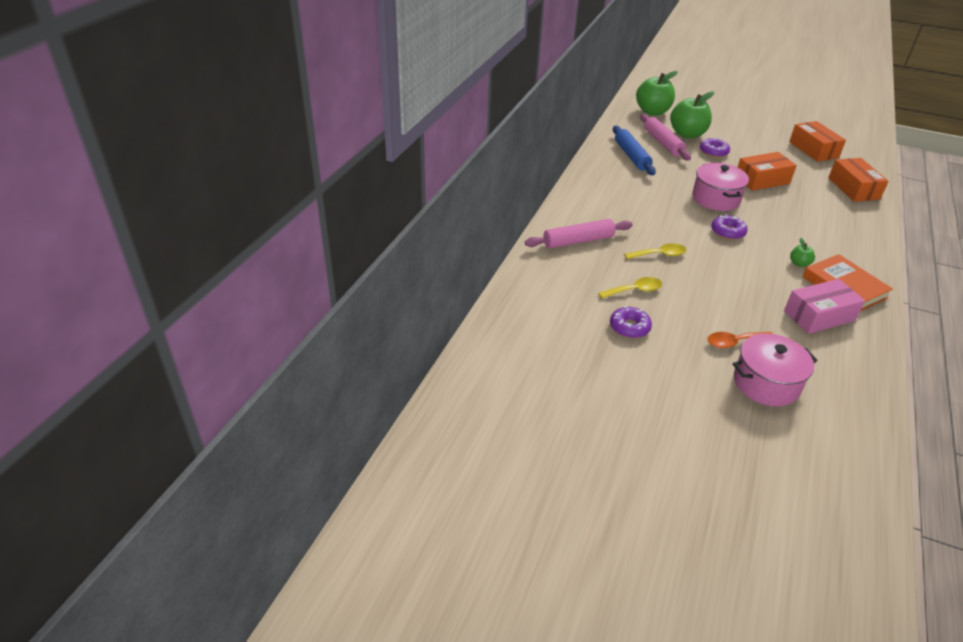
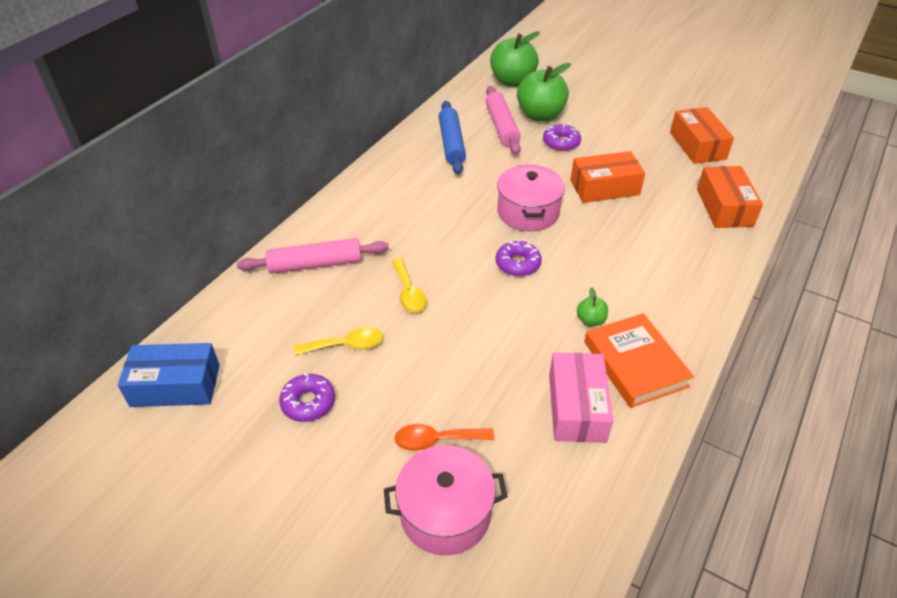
camera: 10 degrees right, 5 degrees up
(524, 324) = (175, 385): none -> blue box
(659, 255) = (408, 292): yellow spoon -> yellow spoon turned 75 degrees clockwise
(819, 316) = (576, 407): pink box -> pink box turned 75 degrees counterclockwise

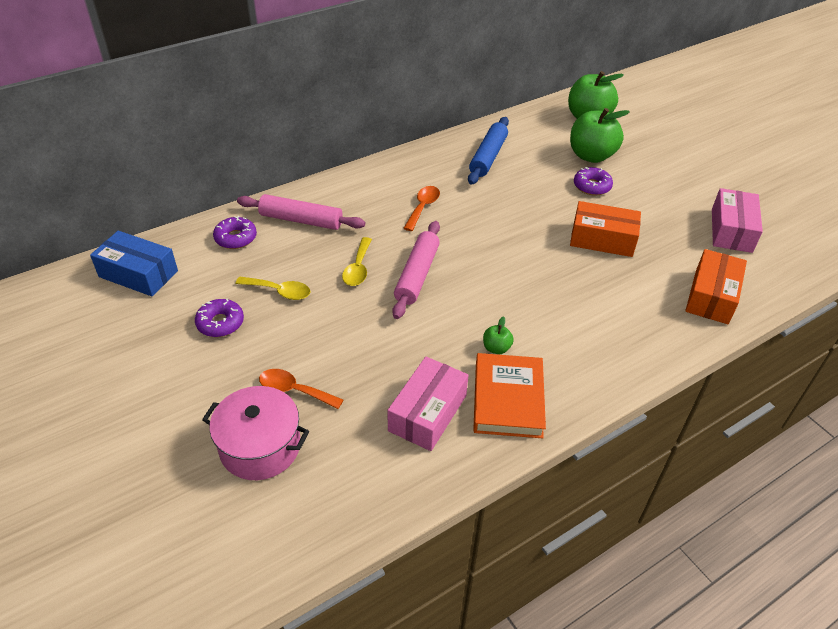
camera: 25 degrees right, 0 degrees up
(427, 211) = (423, 207): none -> orange spoon
(501, 126) = (546, 155): pink rolling pin -> pink rolling pin (417, 275)
(518, 264) = (468, 278): purple donut -> purple donut (236, 238)
(528, 212) = (512, 237): pink pot -> none
(697, 145) = (731, 230): orange box -> pink box

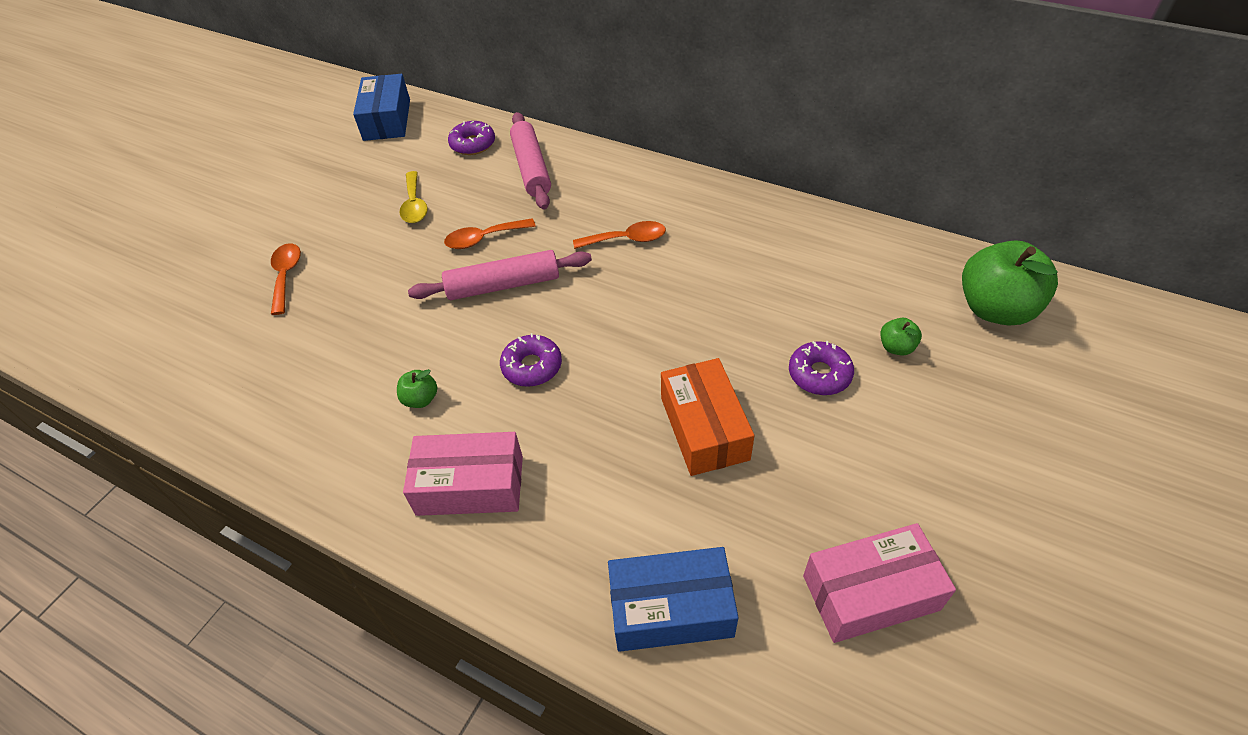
camera: 65 degrees right, 5 degrees up
(220, 323) = (351, 192): purple donut -> purple donut (532, 366)
(260, 447) = (209, 288): pink pot -> none
(358, 268) = (484, 239): yellow spoon -> orange spoon
(427, 413) = (294, 382): pink box -> pink box (470, 485)
(488, 157) = (782, 250): blue rolling pin -> none
(508, 399) = (342, 441): orange book -> none
(591, 156) = (896, 347): green apple -> green apple, size x0.44
(711, 296) = (671, 608): orange box -> blue box

